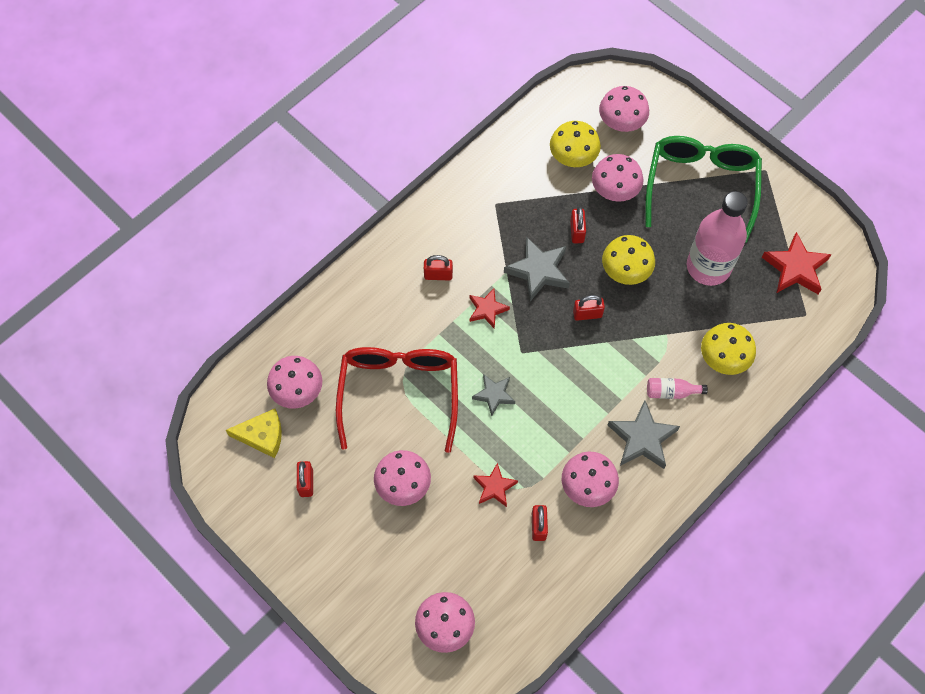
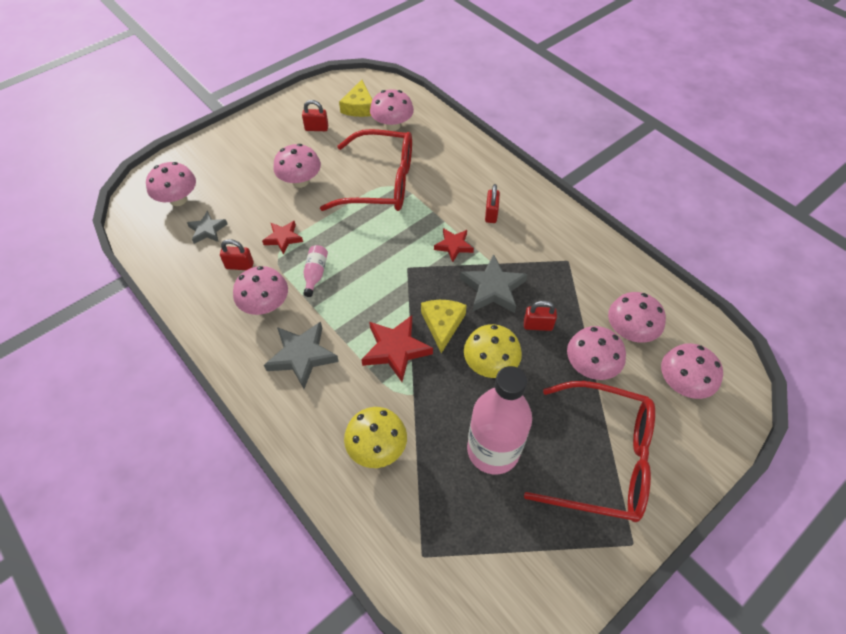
camera: 95 degrees right, 10 degrees down
(494, 395) = (368, 244): grey star -> grey star (207, 230)
(573, 157) = (629, 331): yellow mushroom -> pink mushroom
(587, 314) = (442, 324): red padlock -> yellow cheese
(671, 392) = (346, 389): pink bottle -> pink bottle (315, 274)
(701, 187) = (601, 458): green glasses -> red glasses
(795, 268) = (488, 555): red star -> red star (396, 350)

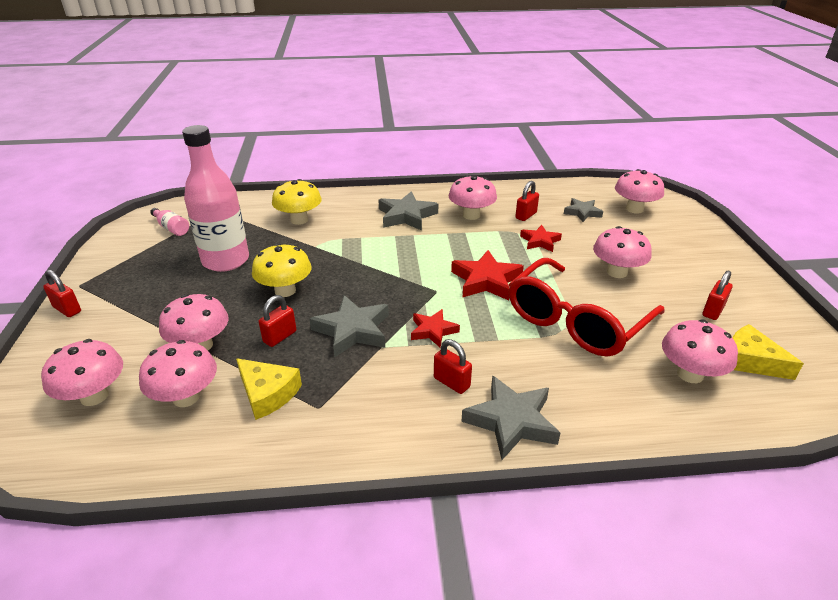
camera: 125 degrees right, 20 degrees down
(315, 274) = (481, 244): pink bottle -> pink bottle (172, 228)
(396, 350) = (360, 253): red star -> red star (486, 280)
(442, 324) = (353, 284): yellow cheese -> yellow cheese (267, 394)
(495, 178) = (511, 421): none -> grey star
(601, 458) = (138, 305): red glasses -> none
(658, 511) = (67, 309): none -> red padlock

